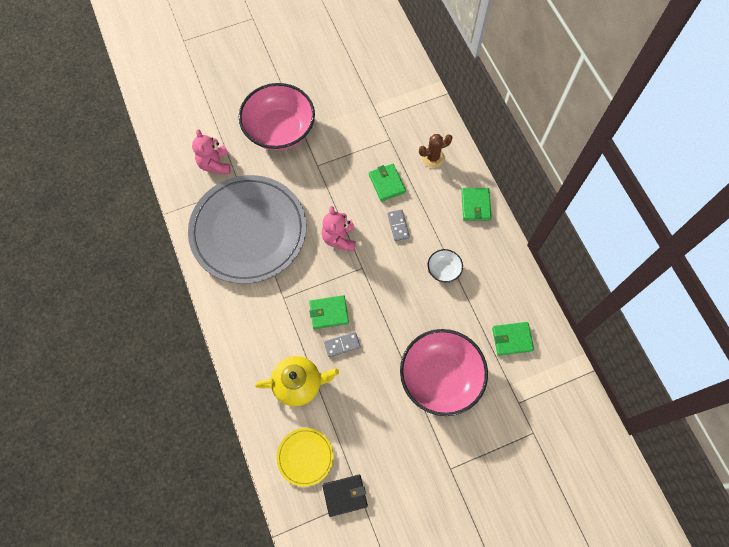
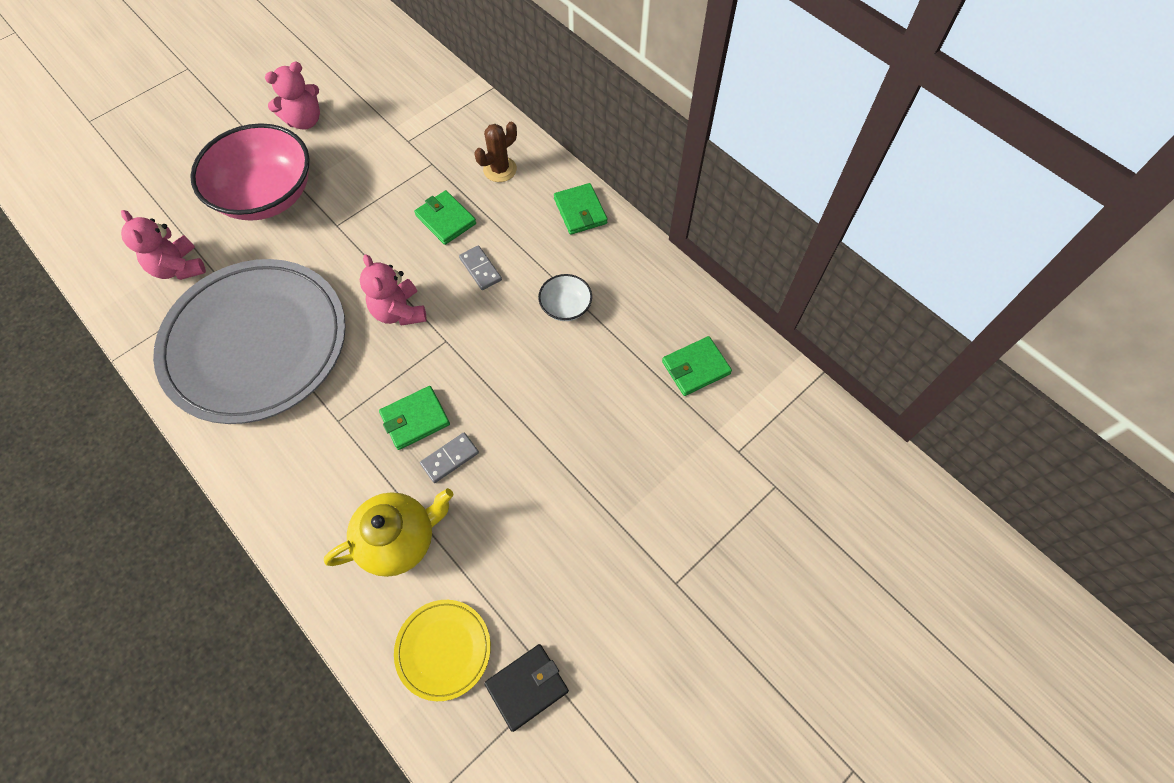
camera: 20 degrees left, 5 degrees down
(317, 81) = (305, 120): none -> pink teddy bear
(440, 377) = (613, 455): pink bowl -> none

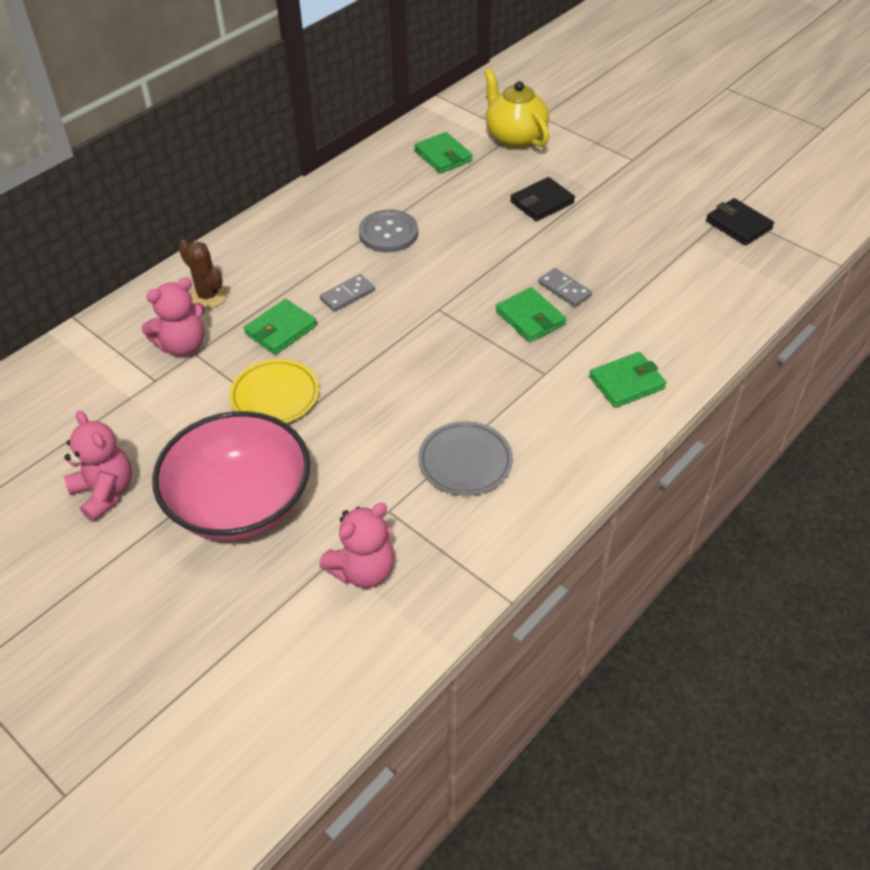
camera: 95 degrees left, 15 degrees down
(256, 343) = (465, 461): grey plate -> grey plate, size x0.43
(399, 311) = (407, 348): pink teddy bear -> pink teddy bear (182, 345)
(399, 539) = (650, 310): yellow teapot -> yellow teapot (514, 137)
(443, 649) = (730, 271): yellow plate -> yellow plate (275, 395)
(565, 307) = (388, 233): white bowl -> grey button
(580, 211) = (269, 232): green wallet -> green wallet (626, 383)
(599, 459) = (542, 202): none -> black wallet

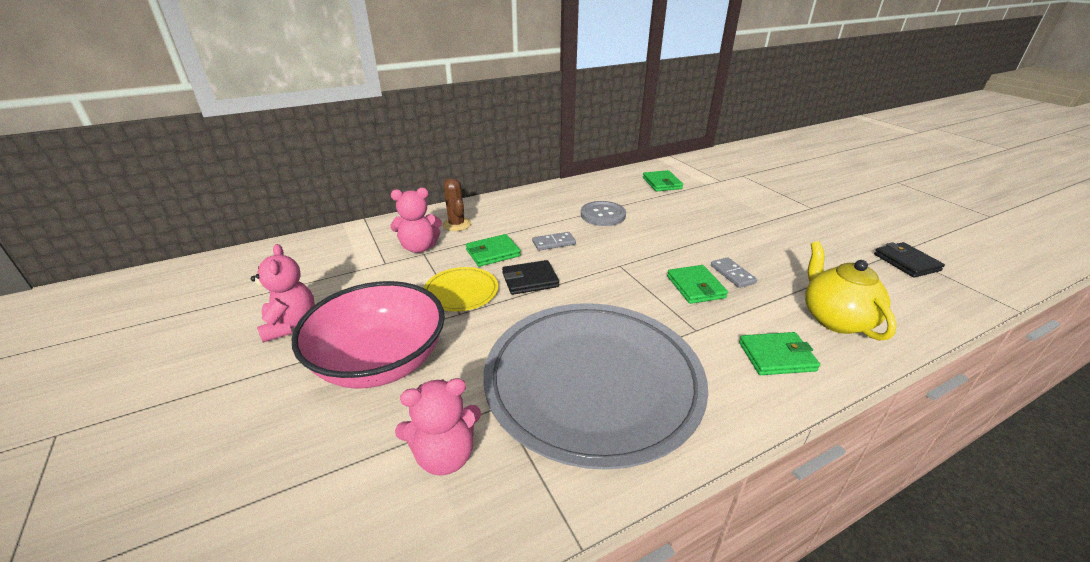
camera: 20 degrees right, 15 degrees down
(465, 461) = (593, 382): grey plate -> grey plate, size x2.32
(514, 137) = (719, 182): yellow teapot -> yellow teapot (835, 319)
(542, 202) = (729, 219): black wallet -> black wallet (530, 280)

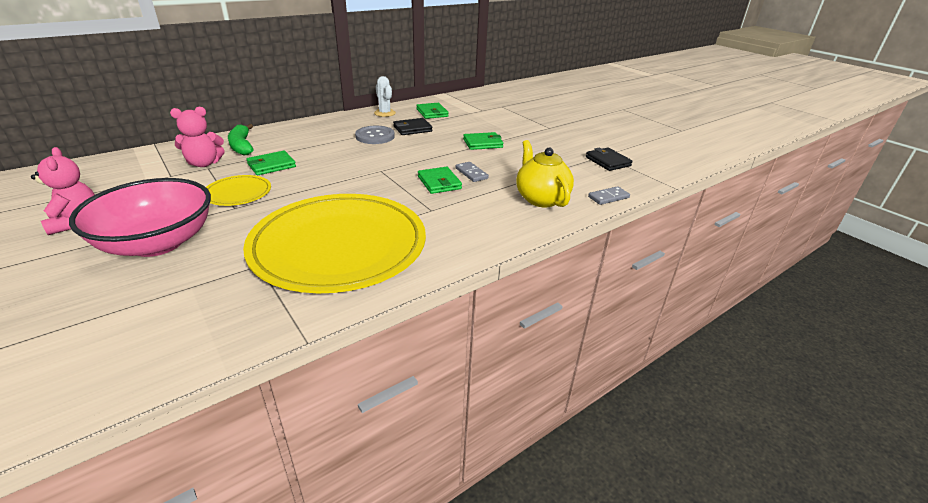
camera: 10 degrees left, 0 degrees up
(445, 455) = (206, 297): pink teddy bear -> none
(456, 224) = (242, 146): brown cactus -> green banana
(530, 280) = (301, 183): black wallet -> black wallet (412, 129)
(553, 243) = (327, 157): grey domino -> grey domino (608, 197)
(593, 382) = (339, 246): grey plate -> yellow plate
(607, 183) = (385, 113): none -> white cactus
(776, 356) = (488, 223): green wallet -> green wallet (483, 143)

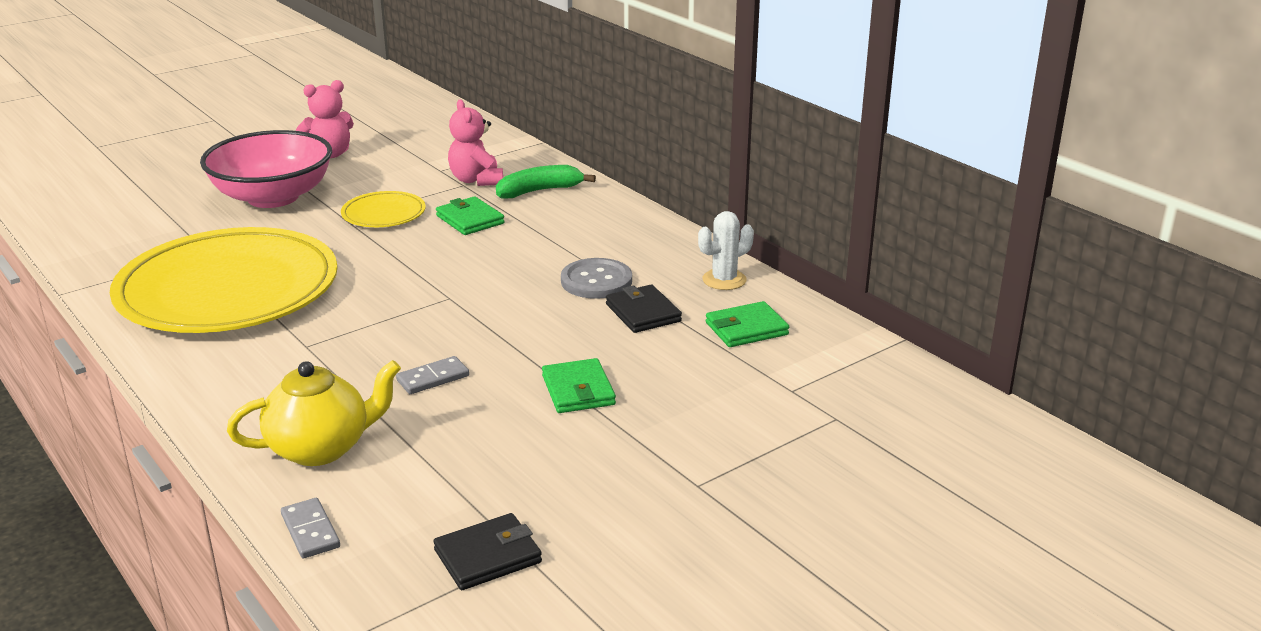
camera: 90 degrees right, 5 degrees down
(439, 183) = (398, 349): green wallet -> none

